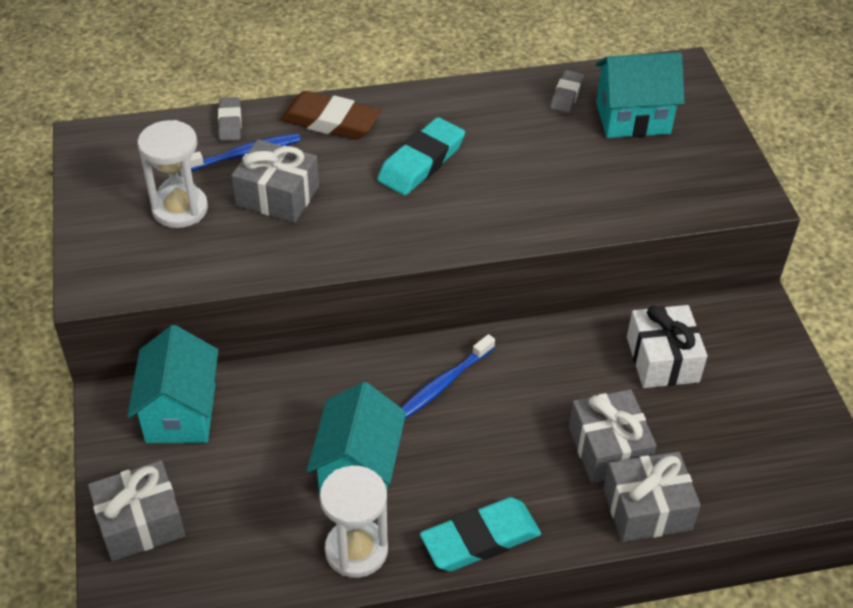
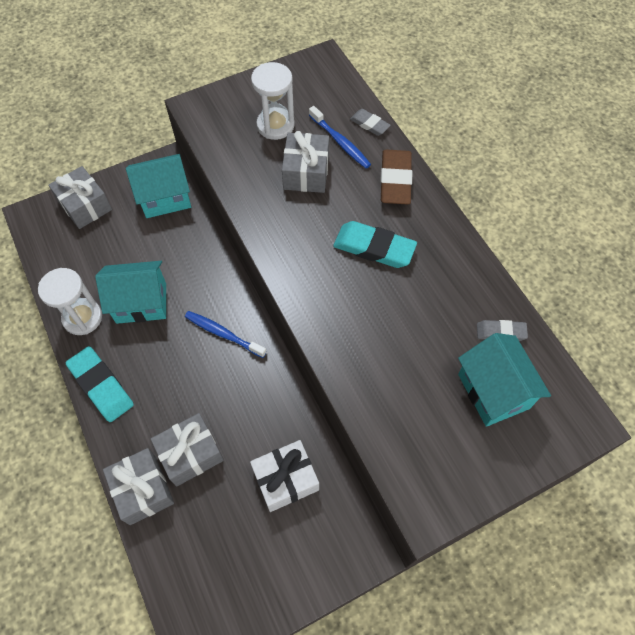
camera: 75 degrees right, 15 degrees up
(230, 122) = (369, 124): grey eraser -> grey eraser turned 60 degrees clockwise

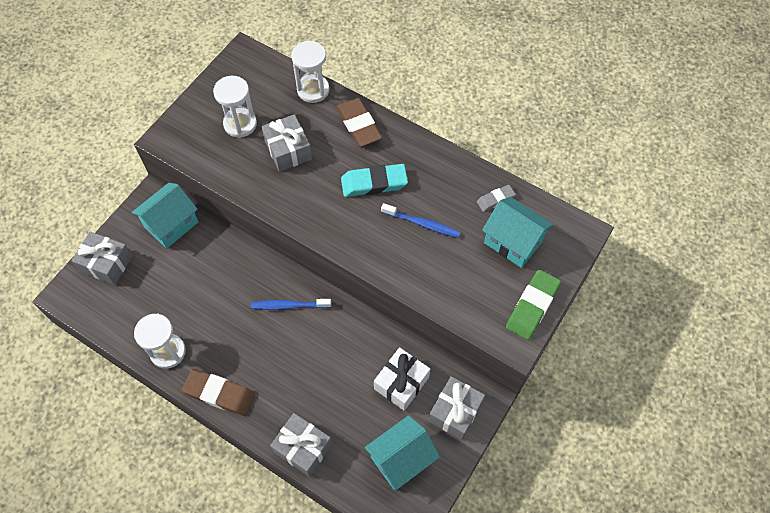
camera: 30 degrees left, 0 degrees up
(101, 386) = (219, 394): turquoise eraser -> brown eraser
(141, 303) = (208, 316): turquoise house -> turquoise house (401, 459)
(190, 454) = (321, 404): grey gift -> grey gift (455, 412)
(340, 142) = (299, 114): blue toothbrush -> blue toothbrush (422, 224)
(369, 124) = (313, 90): grey eraser -> white hourglass
(472, 479) = (532, 306): none -> green eraser

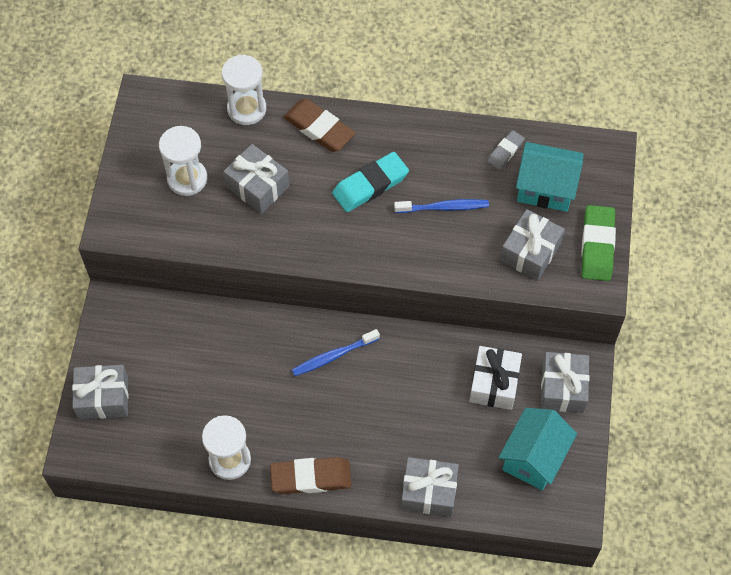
camera: 25 degrees left, 0 degrees up
(171, 225) = (152, 325): turquoise house -> none
(473, 288) = (530, 252): none -> grey gift

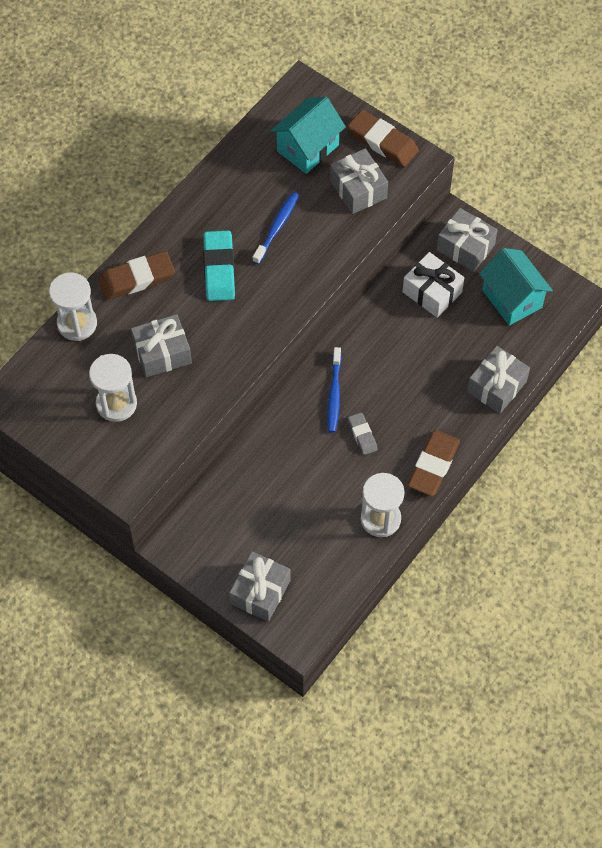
camera: 60 degrees left, 0 degrees up
(505, 151) = (254, 157): grey eraser -> grey eraser (362, 435)
(597, 246) = (382, 142): green eraser -> brown eraser

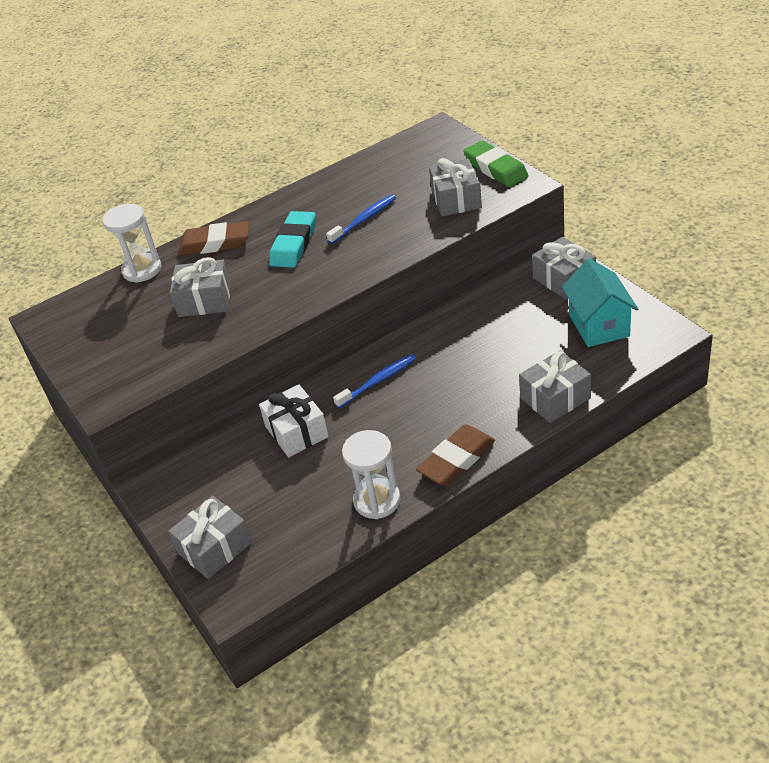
camera: 25 degrees right, 20 degrees down
(116, 404) = (139, 334): white hourglass -> none
(308, 148) = (422, 168): turquoise house -> none
(334, 394) = (378, 381): blue toothbrush -> blue toothbrush turned 150 degrees counterclockwise
(362, 435) = (391, 420): grey eraser -> none
(382, 142) = (495, 168): brown eraser -> green eraser
(432, 292) = (515, 310): white gift -> white gift (296, 432)

